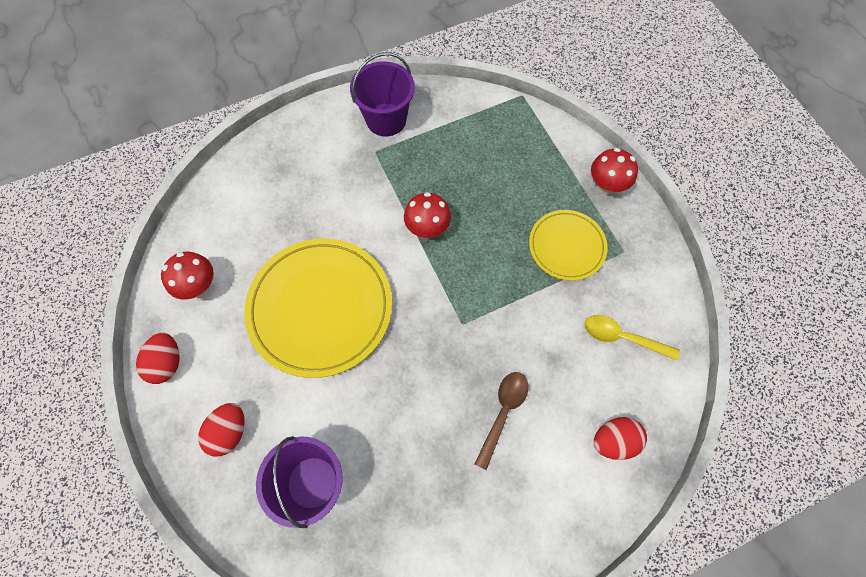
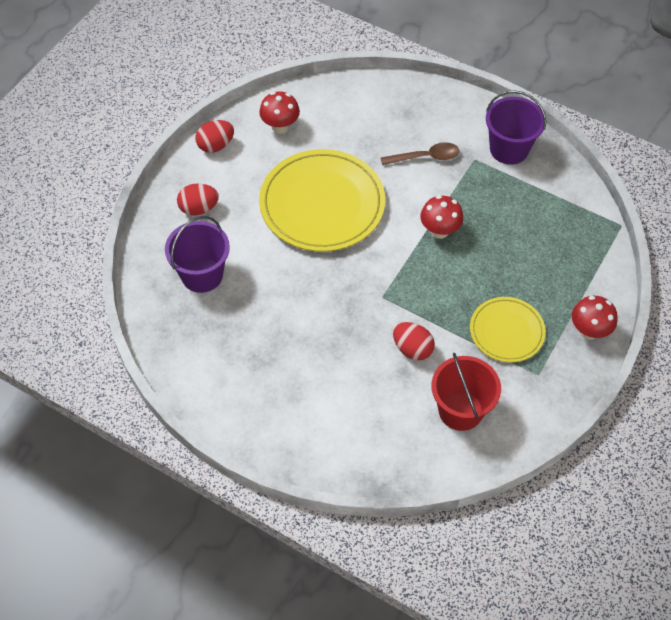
camera: 55 degrees right, 10 degrees down
(503, 413) = (336, 360): brown spoon -> brown spoon (425, 157)
(613, 440) = (371, 444): red egg -> red egg (412, 349)
(622, 337) = (460, 410): yellow spoon -> red bucket

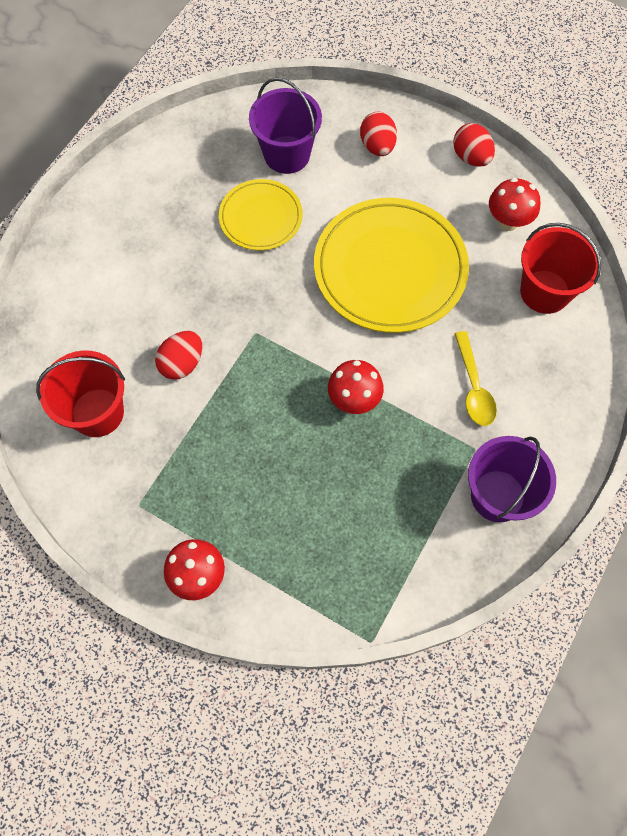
camera: 90 degrees right, 10 degrees up
(344, 109) = (544, 292): none -> red bucket
(425, 157) = (473, 387): brown spoon -> yellow spoon
(506, 331) = (202, 472): yellow plate -> yellow plate (261, 217)

